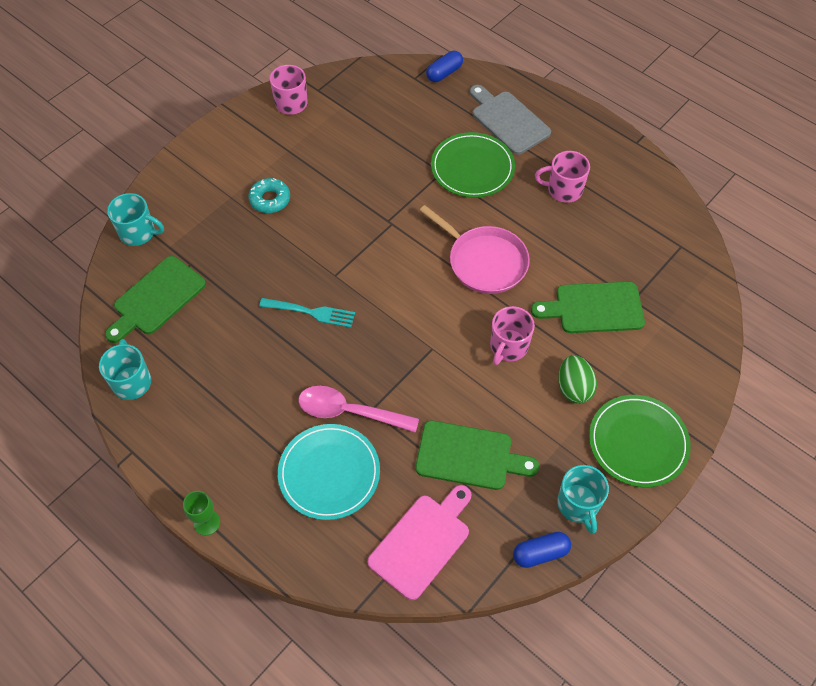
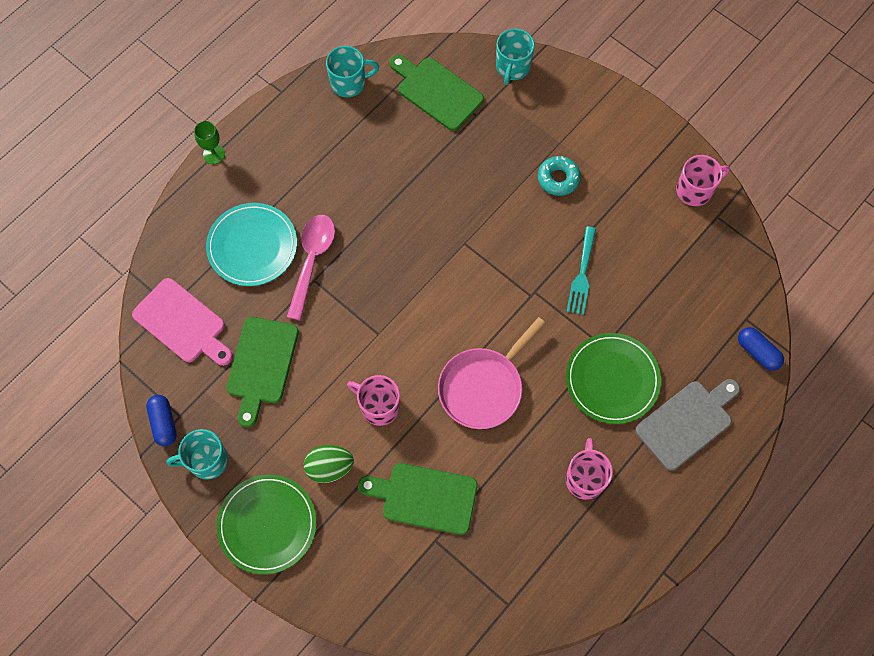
camera: 90 degrees right, 10 degrees up
(311, 312) = (421, 223): turquoise fork -> turquoise fork (582, 274)
(594, 308) = (425, 497): green cutting board -> green cutting board turned 75 degrees counterclockwise

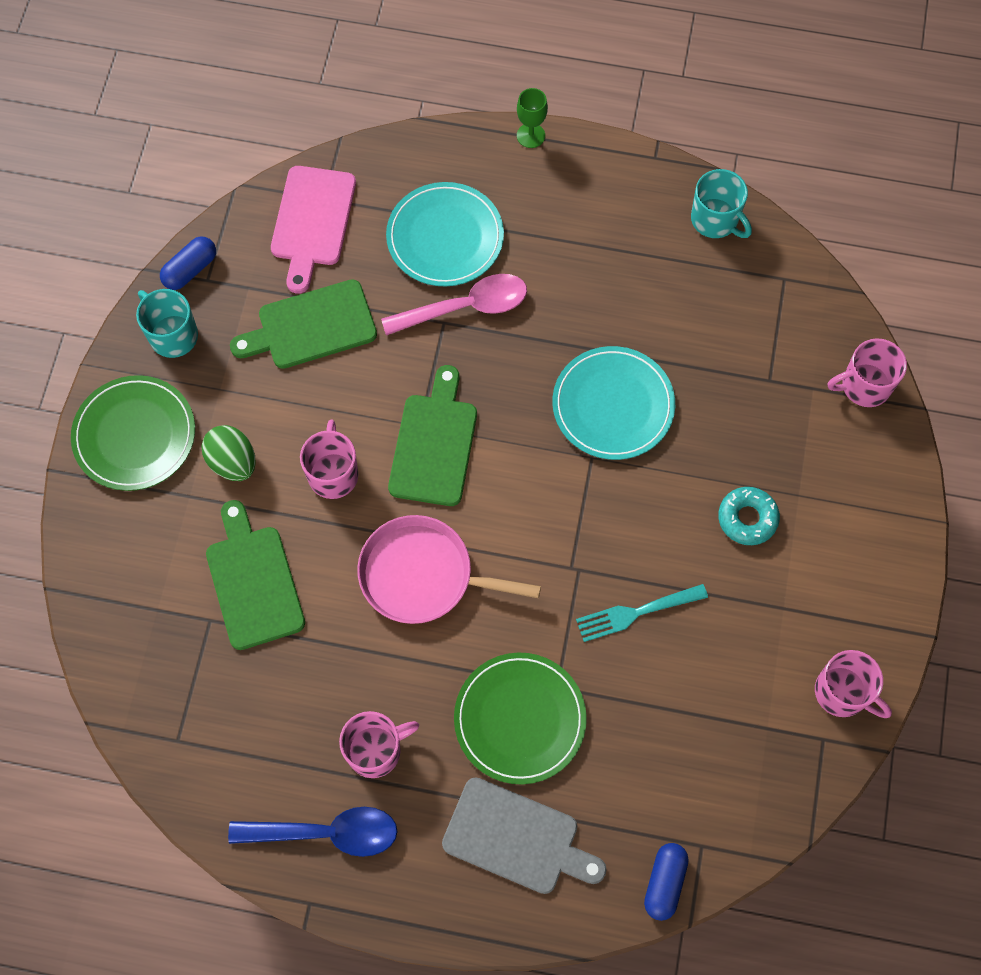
camera: 60 degrees right, 0 degrees up
(437, 92) = (770, 319): green cutting board -> green cutting board (434, 444)
(437, 211) = (613, 405): none -> turquoise plate
(512, 67) = (864, 386): turquoise mug -> pink mug
(623, 538) = (326, 832): none -> blue spoon

